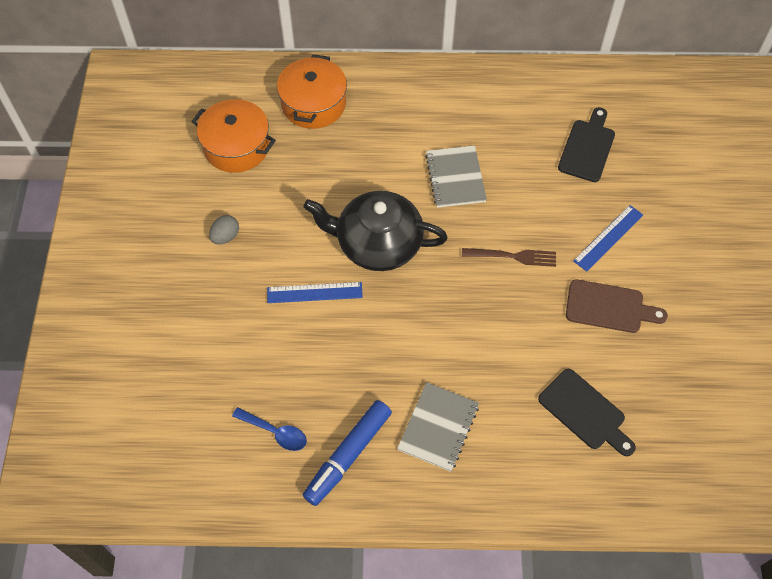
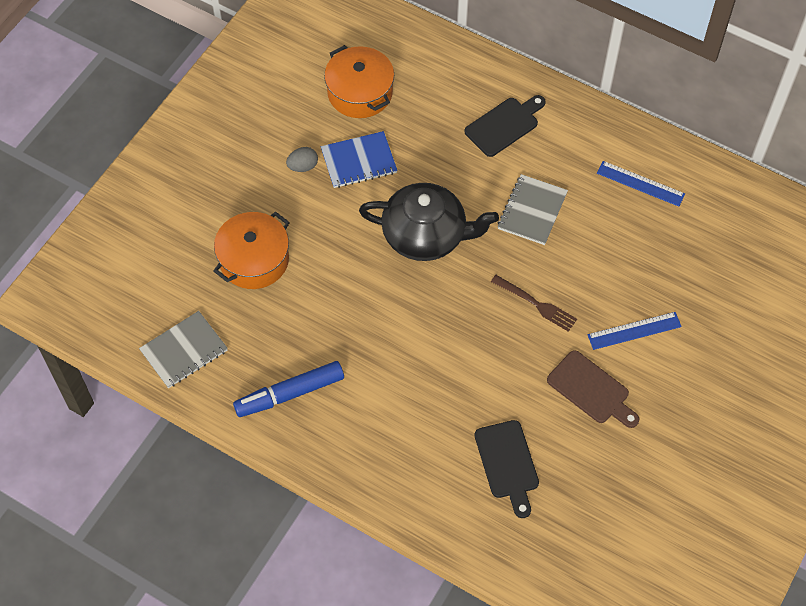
camera: 30 degrees right, 0 degrees up
(274, 207) = (359, 161): none -> blue notebook
(275, 432) = (244, 345): blue spoon -> none
(313, 104) = (450, 85): orange pot -> orange pot (254, 260)
(314, 292) = (346, 250): blue ruler -> blue ruler (640, 183)
(377, 244) = (426, 235): black teapot -> black teapot turned 150 degrees clockwise
(438, 427) = (376, 410): grey notebook -> grey notebook (184, 351)
(587, 148) = (673, 242): black cutting board -> black cutting board (504, 125)

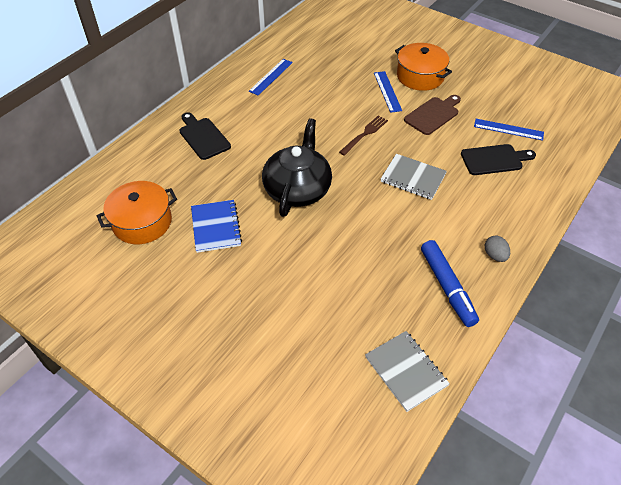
camera: 85 degrees left, 10 degrees down
(254, 260) = (308, 309): orange pot -> orange pot (420, 76)
(303, 166) = (212, 267): grey egg -> grey egg (494, 255)
(532, 211) = (284, 129): grey notebook -> grey notebook (413, 178)
(574, 489) = (508, 129): none -> blue ruler

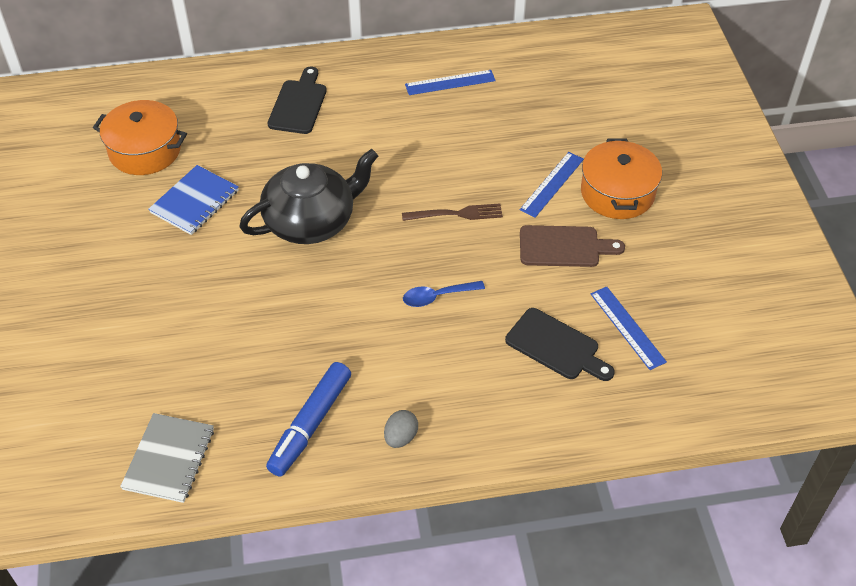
camera: 45 degrees right, 0 degrees up
(413, 178) = (437, 296): grey notebook -> blue spoon

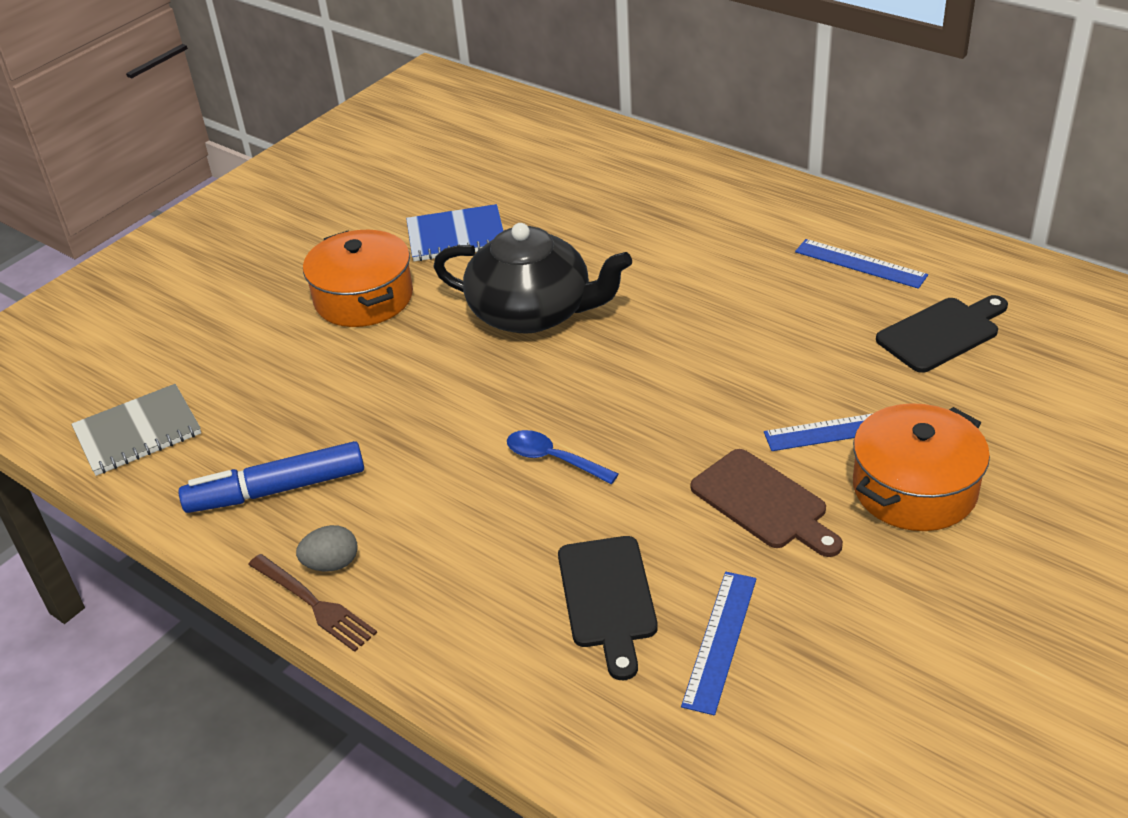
camera: 50 degrees right, 10 degrees down
(145, 150) = (475, 172): orange pot -> orange pot (364, 298)
(298, 104) = (667, 204): black cutting board -> black cutting board (942, 333)
(457, 214) = (687, 393): brown fork -> brown fork (314, 604)

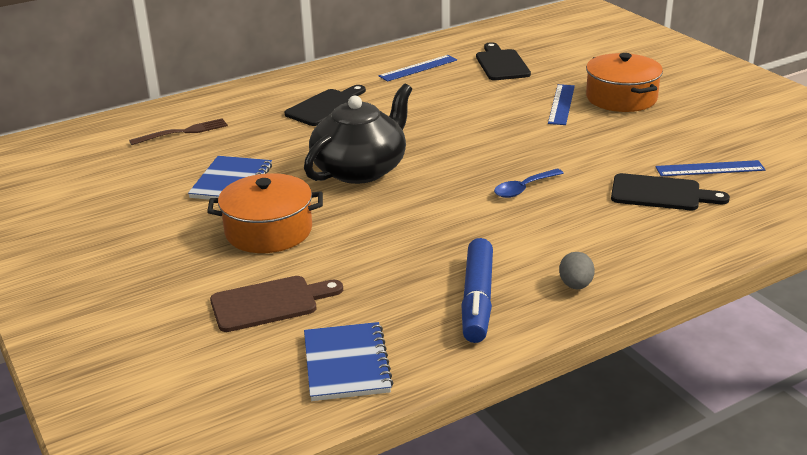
camera: 70 degrees left, 10 degrees down
(138, 432) = (346, 364): grey notebook -> blue notebook
(314, 604) = (613, 297): brown fork -> brown fork (183, 132)
(682, 232) = (326, 107): none -> black cutting board
(720, 640) = (710, 169): blue ruler -> blue ruler turned 45 degrees counterclockwise
(763, 503) = (607, 136): brown cutting board -> brown cutting board (269, 303)

